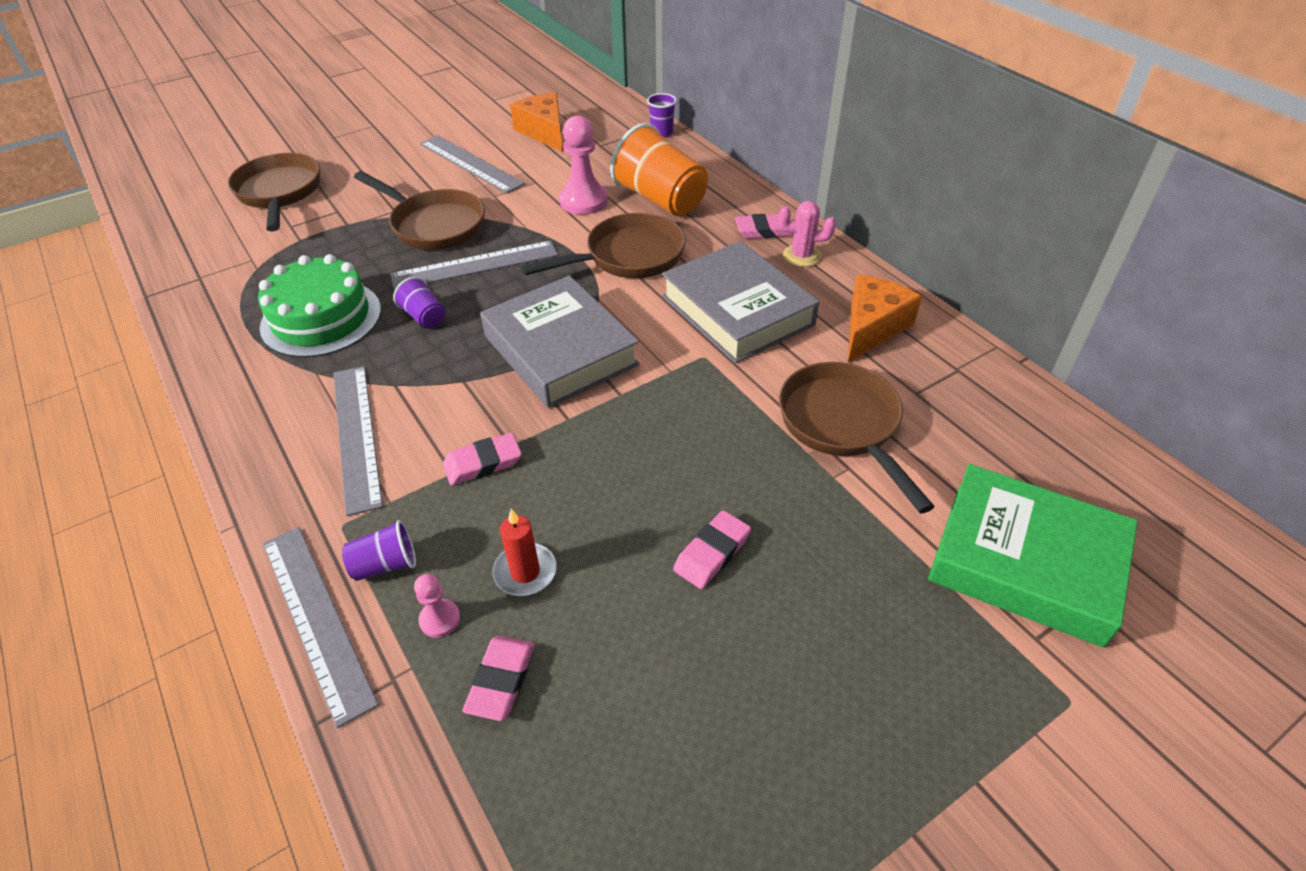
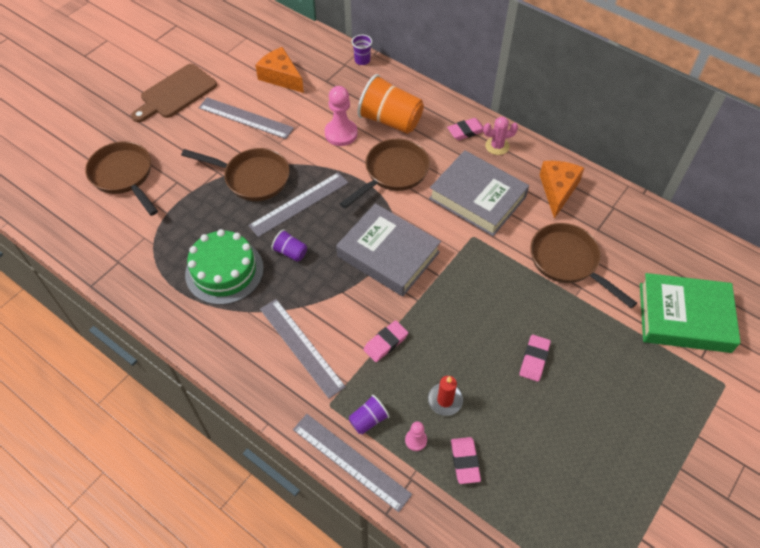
camera: 20 degrees left, 10 degrees up
(404, 126) = (176, 93): none -> brown cutting board

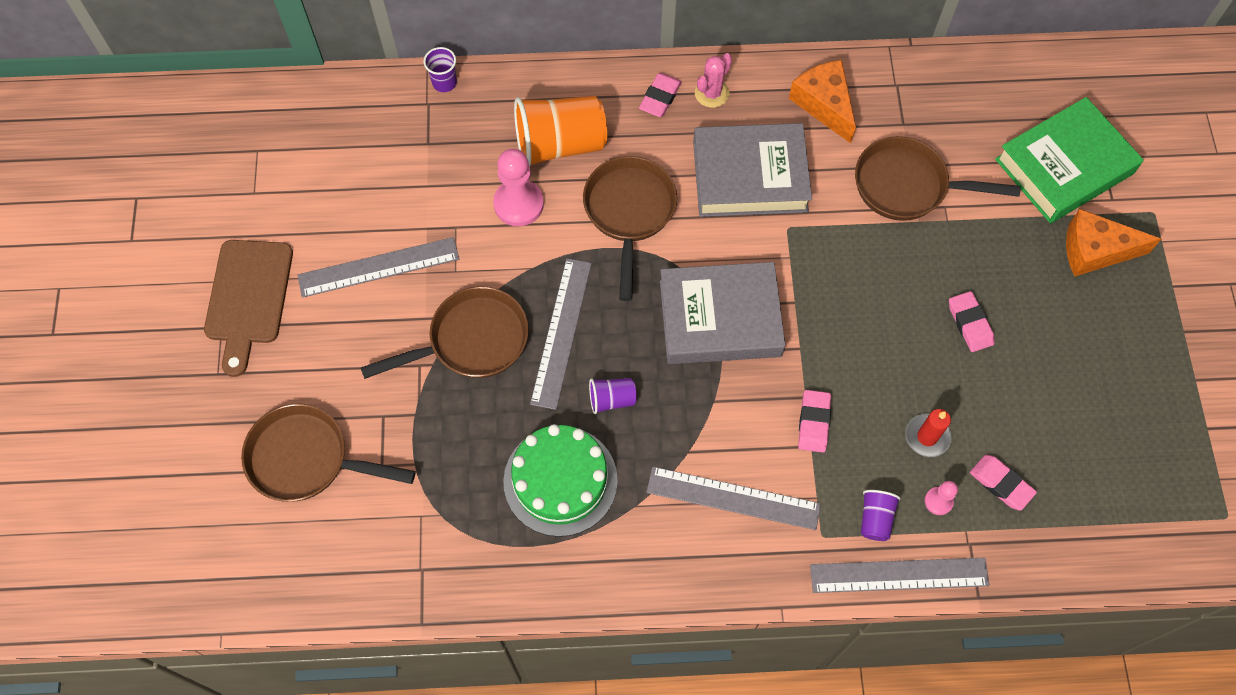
camera: 40 degrees left, 10 degrees up
(281, 77) = (364, 177): orange cheese -> orange cheese (1095, 250)

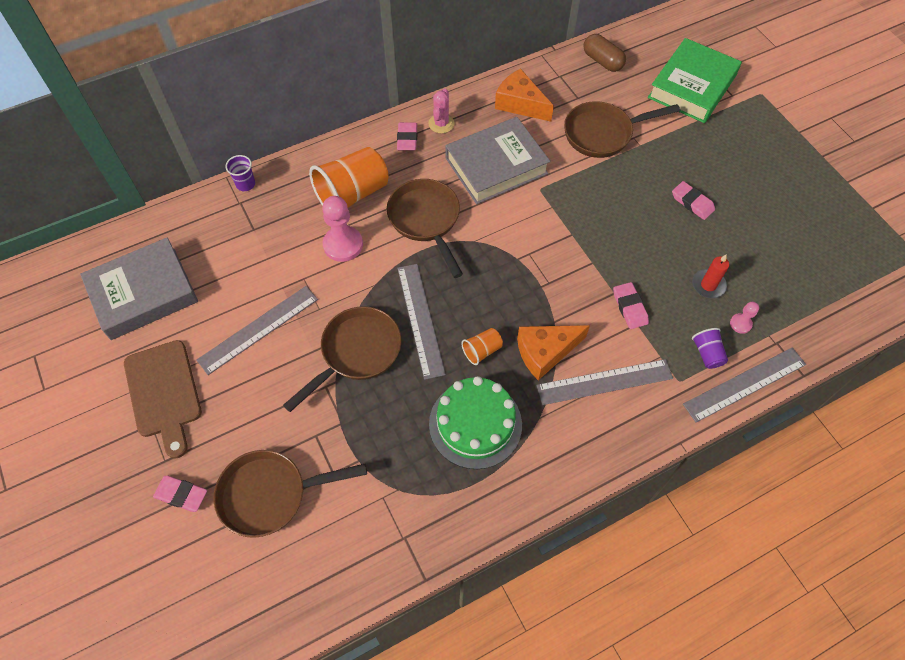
camera: 25 degrees left, 5 degrees down
(612, 399) = (482, 350): purple cup -> orange cup
(720, 318) = (527, 265): grey book -> grey book (143, 293)
(964, 85) = (602, 61): none -> brown capsule
(1001, 484) = (772, 295): pink eraser -> pink eraser (181, 495)
(1095, 250) = (741, 129): orange cheese -> orange cheese (545, 352)

